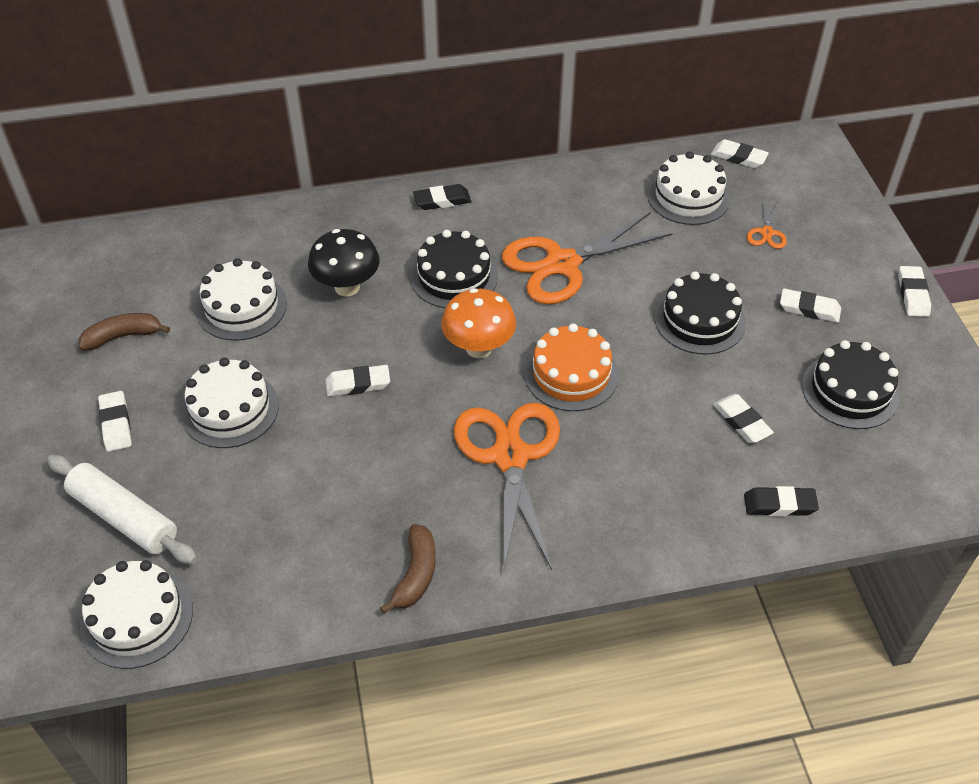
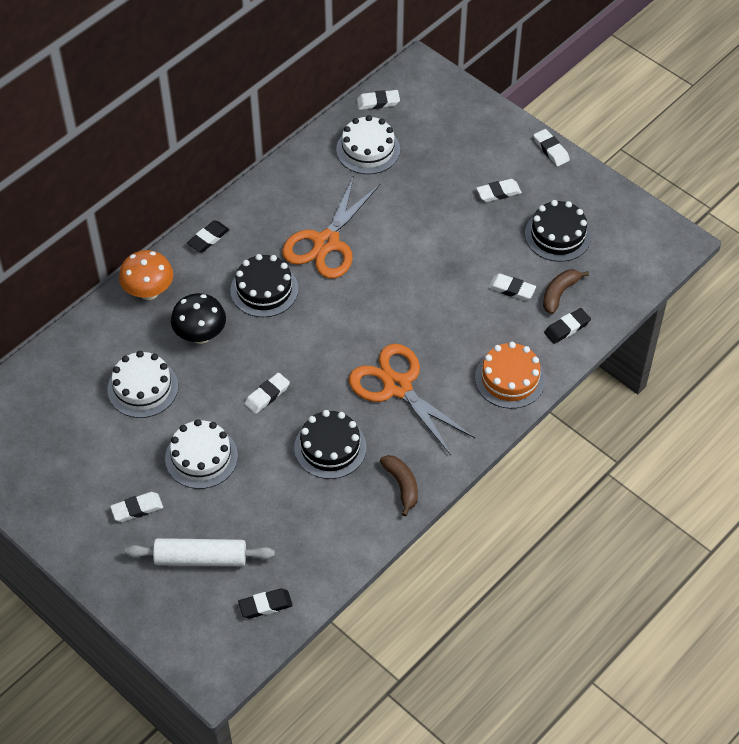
camera: 35 degrees left, 5 degrees up
(116, 424) = (137, 509): white eraser -> white eraser turned 60 degrees counterclockwise
(123, 336) = (82, 452): brown banana -> brown banana (559, 293)
(137, 617) = (265, 605): white cake -> black eraser
(479, 348) = (321, 329): orange mushroom -> orange mushroom (149, 292)
(571, 374) = (391, 315): orange cake -> orange cake (510, 379)
(699, 320) = (440, 236): black cake -> black cake (330, 447)
(767, 233) = (436, 151): orange scissors -> none

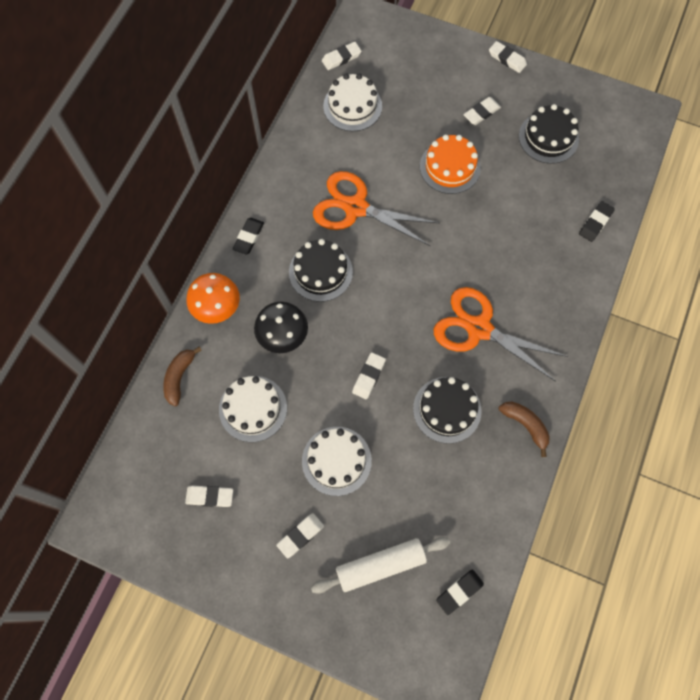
camera: 20 degrees left, 15 degrees up
(326, 243) = (355, 208): orange scissors -> orange scissors turned 105 degrees clockwise
(510, 379) = (570, 288): orange cake -> orange cake (450, 167)
(511, 289) = (533, 201): white eraser -> white eraser (210, 496)
(559, 293) = (574, 192): brown banana -> brown banana (179, 377)

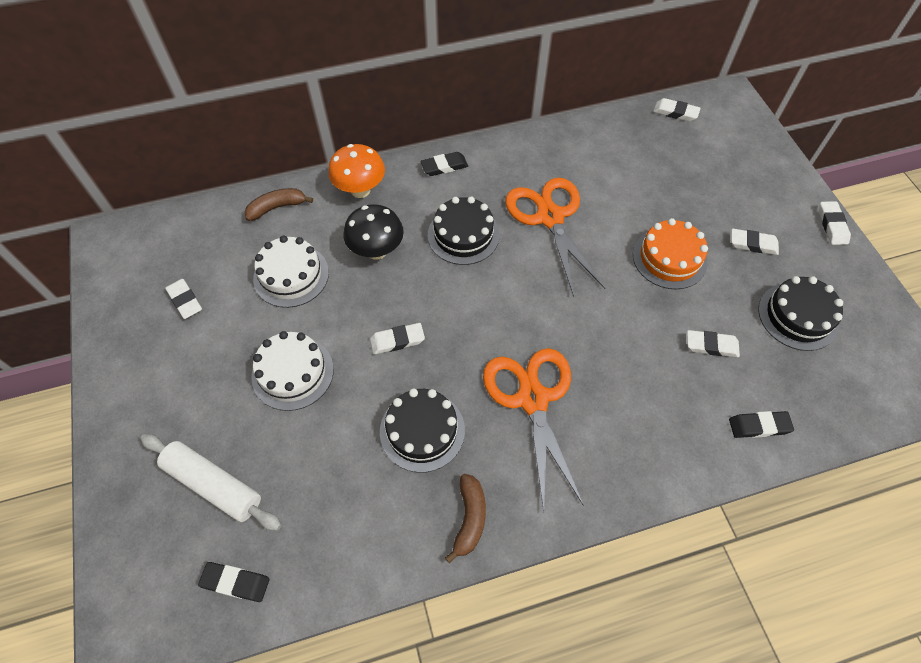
camera: 50 degrees right, 10 degrees down
(300, 536) = (197, 395): white eraser -> white eraser (711, 346)
(352, 106) = (641, 150): white cake -> none

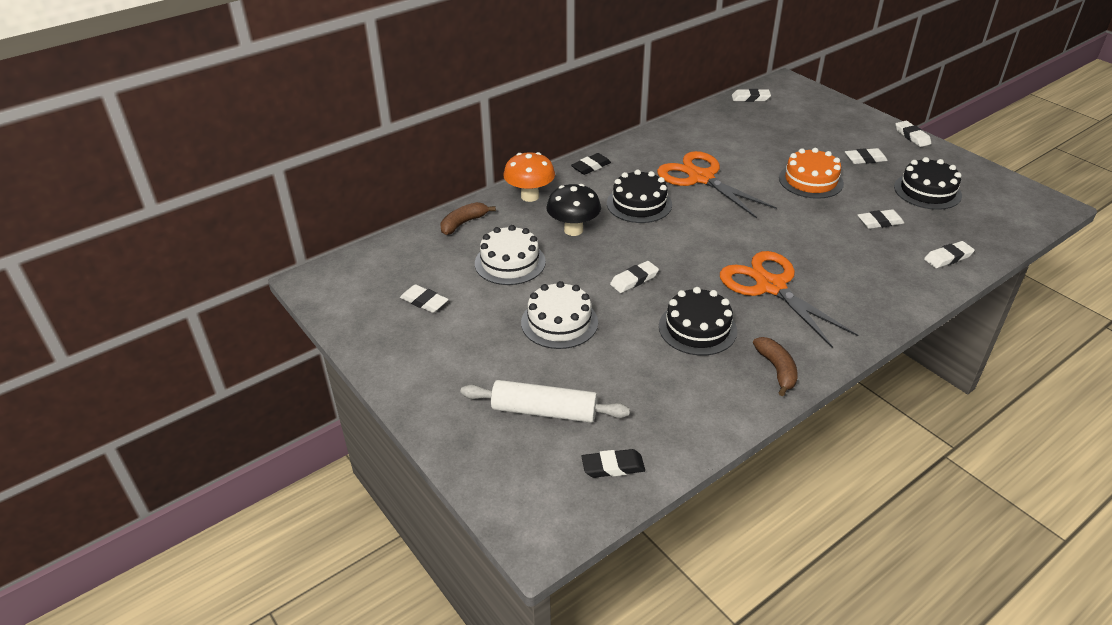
camera: 20 degrees left, 20 degrees down
(759, 426) = (948, 257): black eraser -> white eraser

